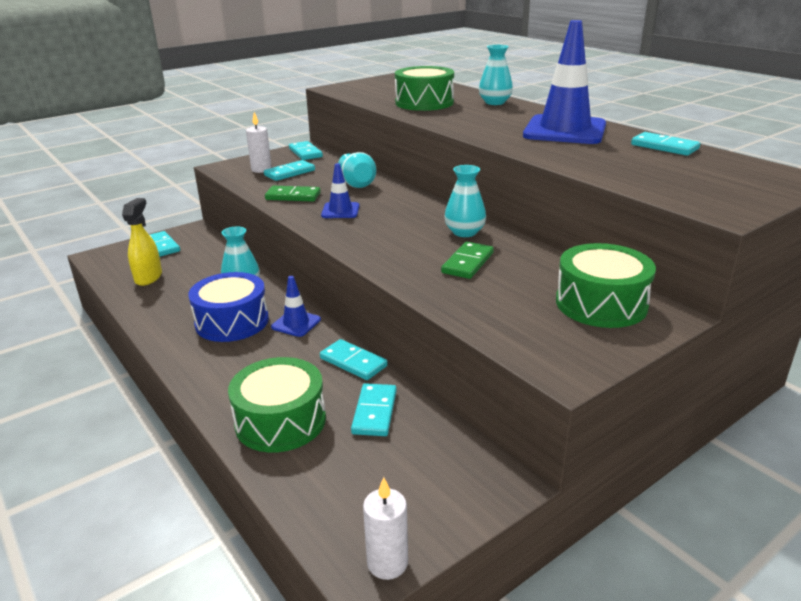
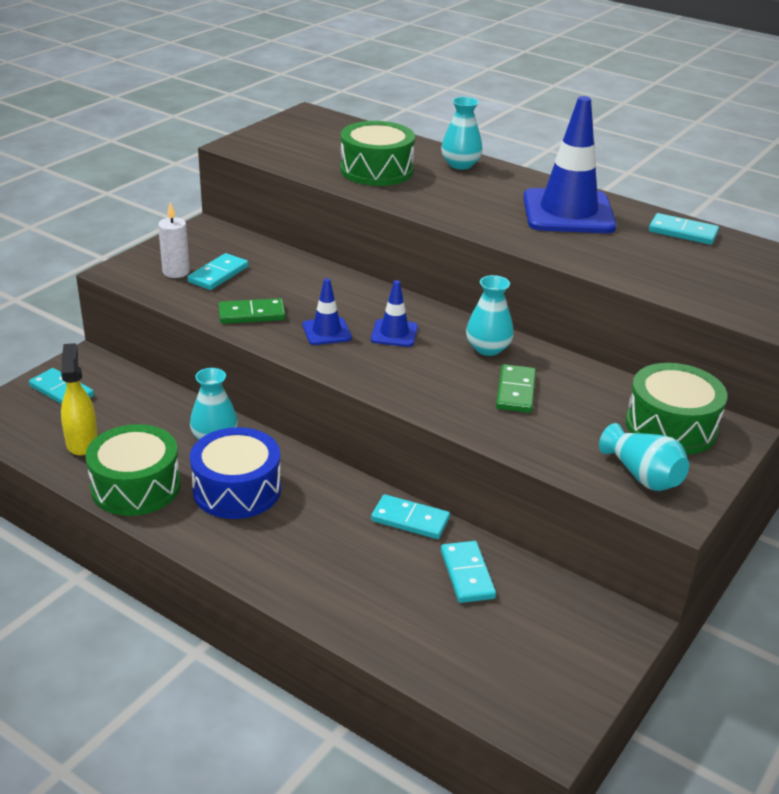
camera: 20 degrees left, 5 degrees up
(280, 421) = (376, 602): green drum -> green drum (136, 486)
(296, 323) = (315, 480): blue traffic cone -> blue traffic cone (394, 333)
(305, 153) = (213, 236): turquoise domino -> none
(356, 183) = (316, 284): turquoise vase -> turquoise vase (642, 475)
(387, 563) = (565, 721): white candle -> none

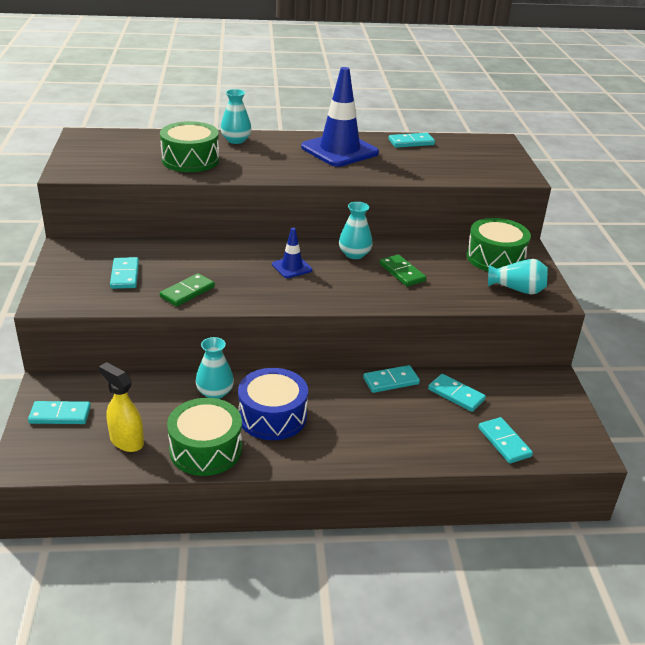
camera: 40 degrees left, 0 degrees up
(176, 272) = (91, 285): white candle -> none
(326, 331) = (251, 283): blue traffic cone -> none
(451, 657) = (504, 442): none -> turquoise domino

